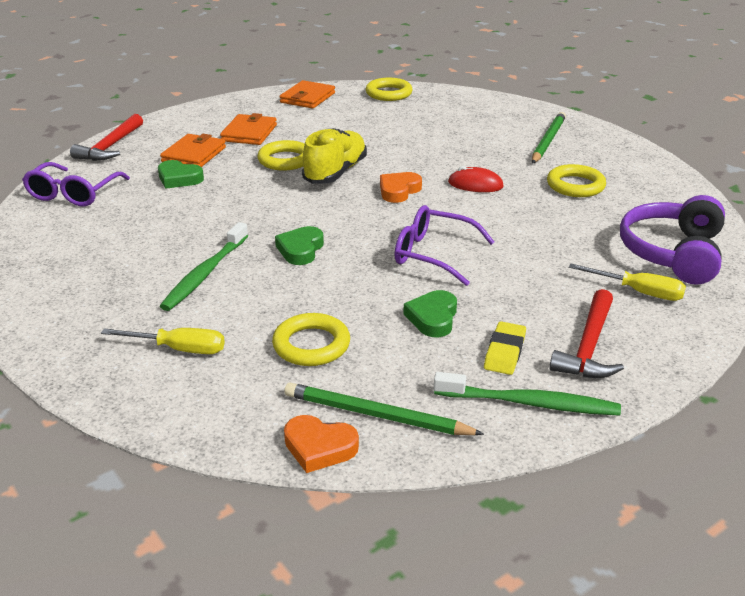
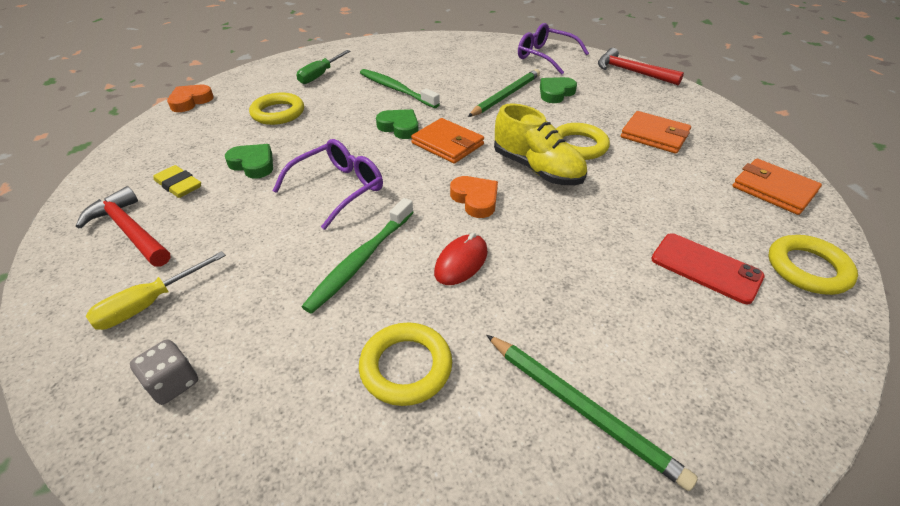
camera: 110 degrees right, 10 degrees up
(179, 349) = (320, 75): yellow screwdriver -> green screwdriver
(194, 155) = (604, 103): orange wallet -> orange wallet (447, 144)
(377, 415) = (189, 122): green pencil -> green pencil (505, 95)
(411, 116) = (705, 268): none -> red phone
(529, 403) = (122, 178): green toothbrush -> green toothbrush (361, 260)
(672, 253) = (173, 383): purple headphones -> grey dice

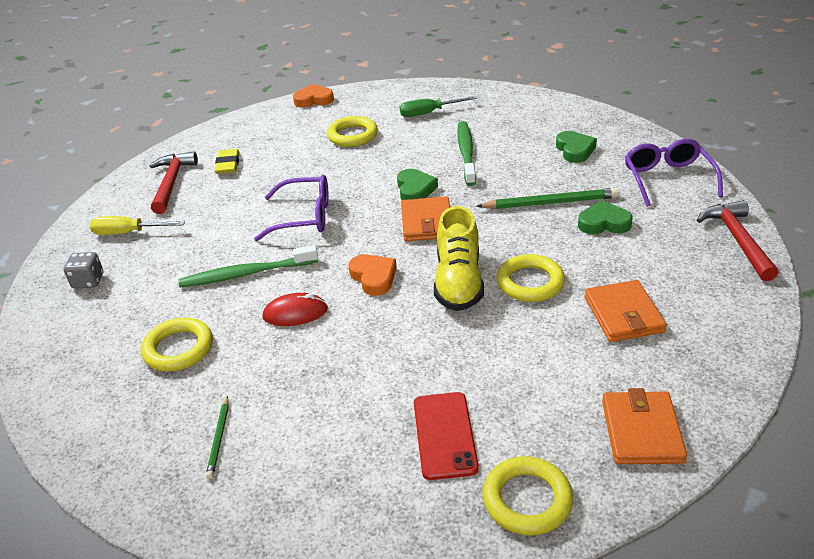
camera: 50 degrees right, 5 degrees down
(253, 164) = (283, 171): green heart -> green heart (575, 150)
(475, 199) = (373, 277): orange heart -> orange heart turned 45 degrees counterclockwise
(581, 408) = (219, 438): green pencil -> green pencil, size x0.53

